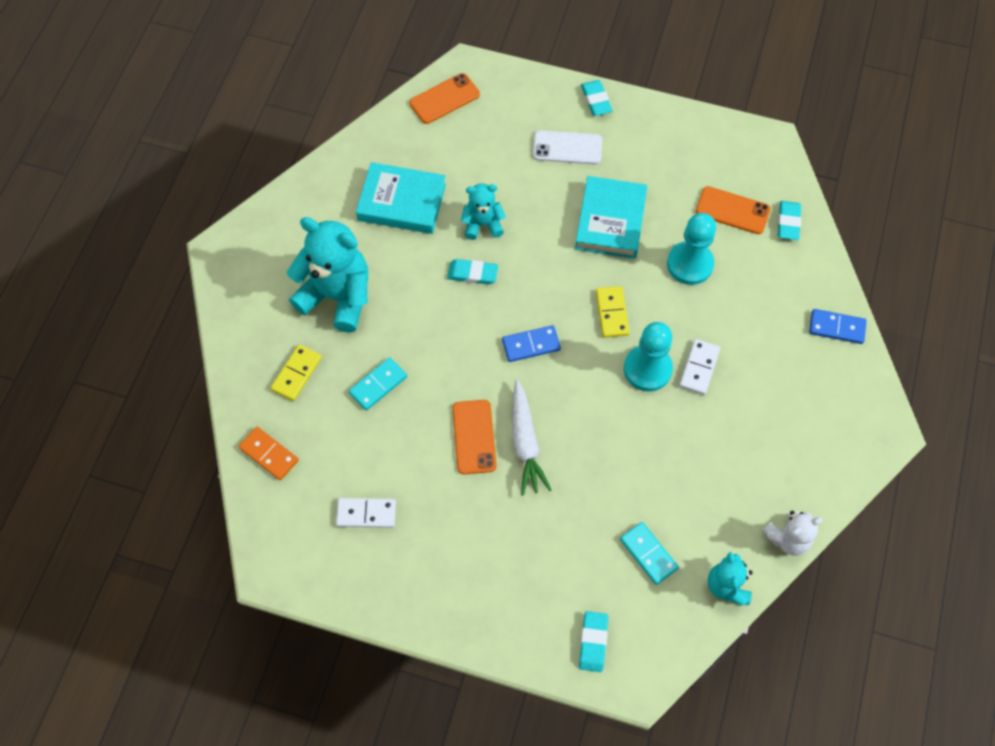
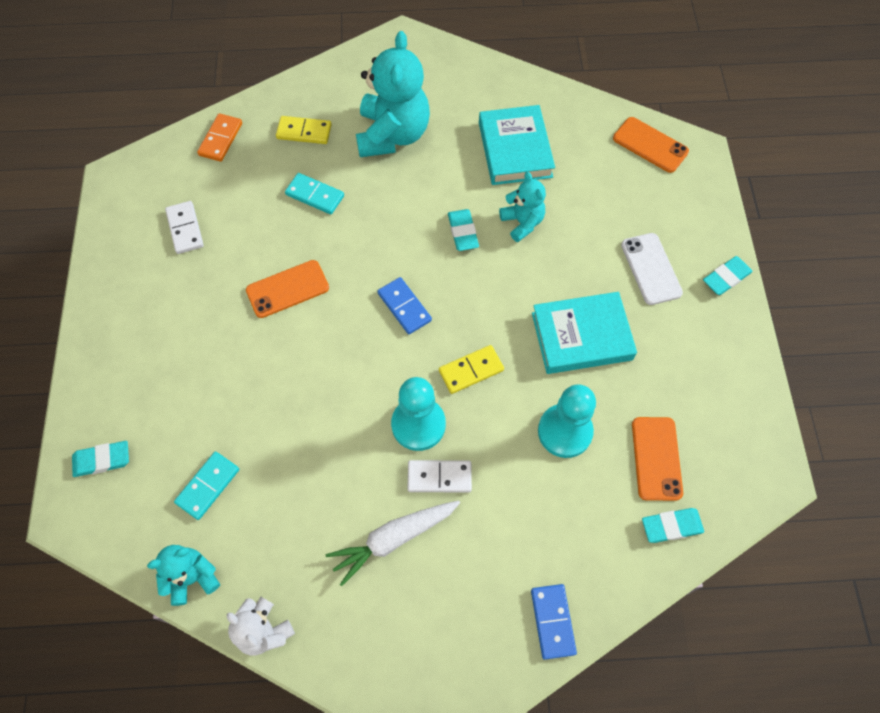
camera: 70 degrees right, 0 degrees up
(525, 443) = (295, 335): white carrot -> white carrot (393, 539)

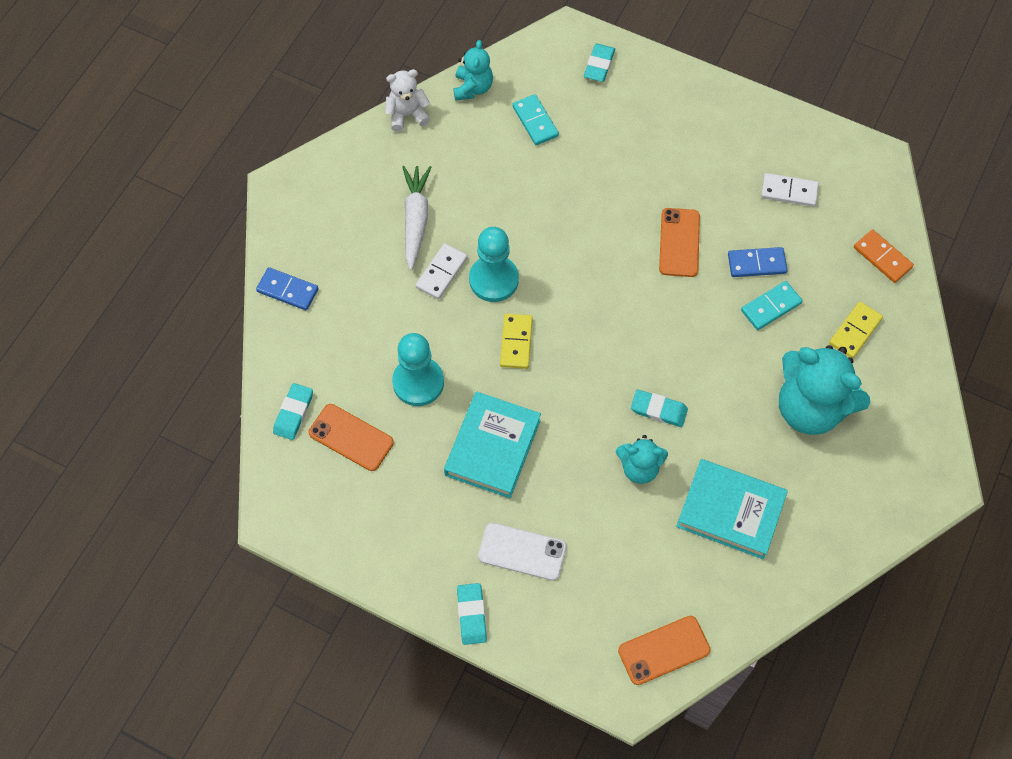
camera: 120 degrees right, 0 degrees up
(404, 307) = (608, 322): blue domino -> blue domino (756, 264)

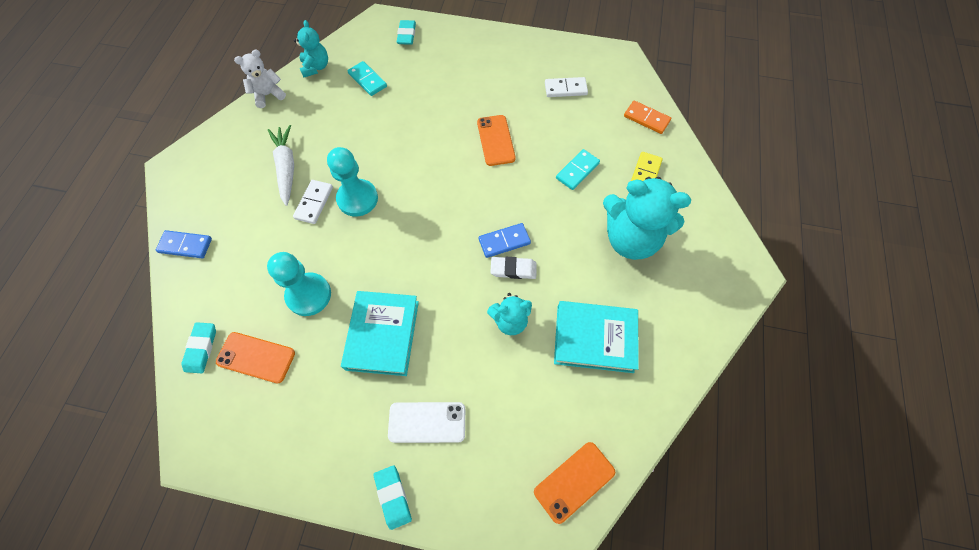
camera: 15 degrees left, 0 degrees up
(516, 342) = (385, 243): yellow domino -> none
(658, 410) = (513, 269): turquoise eraser -> white eraser
(756, 264) = (557, 143): blue domino -> blue domino (504, 241)

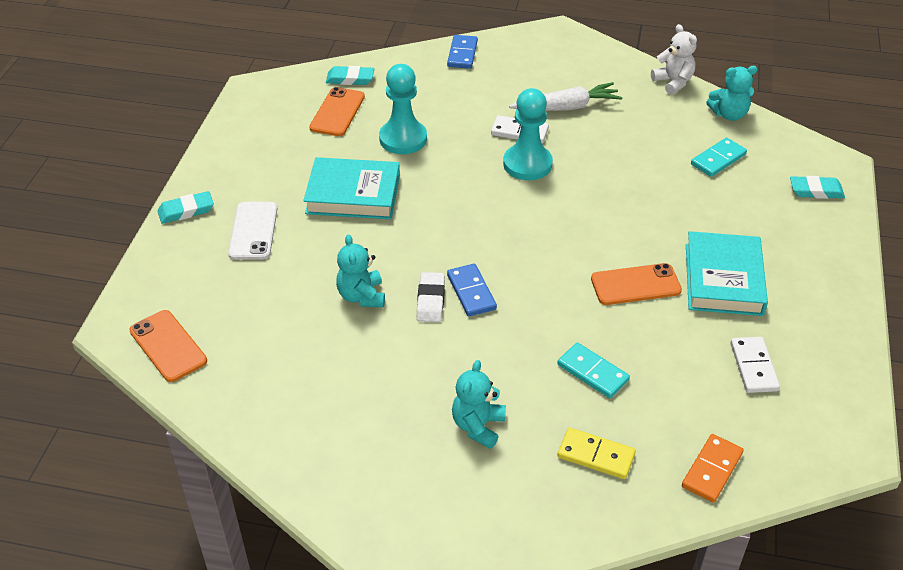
camera: 90 degrees right, 20 degrees down
(594, 338) = (331, 375): turquoise book -> turquoise book (723, 279)
(630, 239) = (478, 426): turquoise teddy bear -> turquoise teddy bear, size x0.53

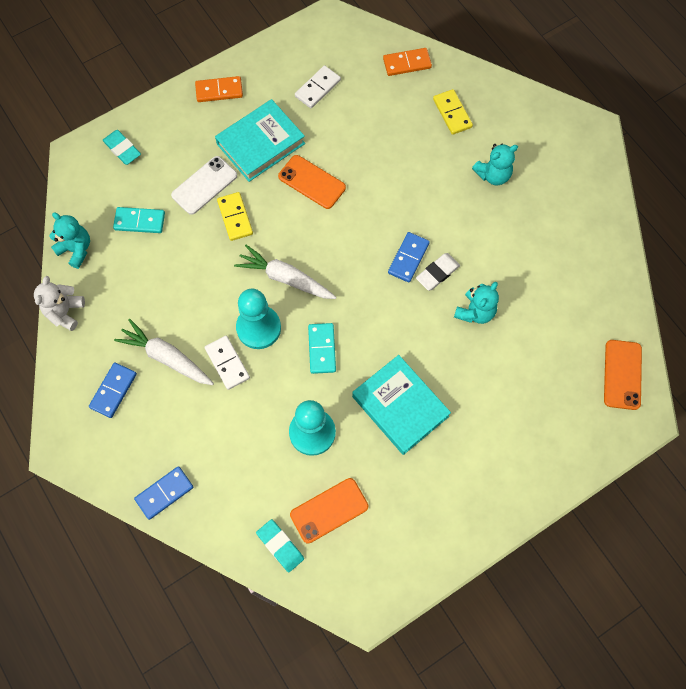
camera: 135 degrees left, 25 degrees up
(186, 211) = (527, 496): turquoise eraser -> none
(253, 231) = (496, 431): white phone -> white phone (204, 185)
(553, 205) = (285, 278): none -> white carrot
(573, 71) = (113, 391): none -> blue domino
(593, 372) = (401, 153): turquoise domino -> turquoise domino (322, 349)
(655, 213) = (235, 217): none -> yellow domino
(827, 291) = (219, 90): none -> orange domino

